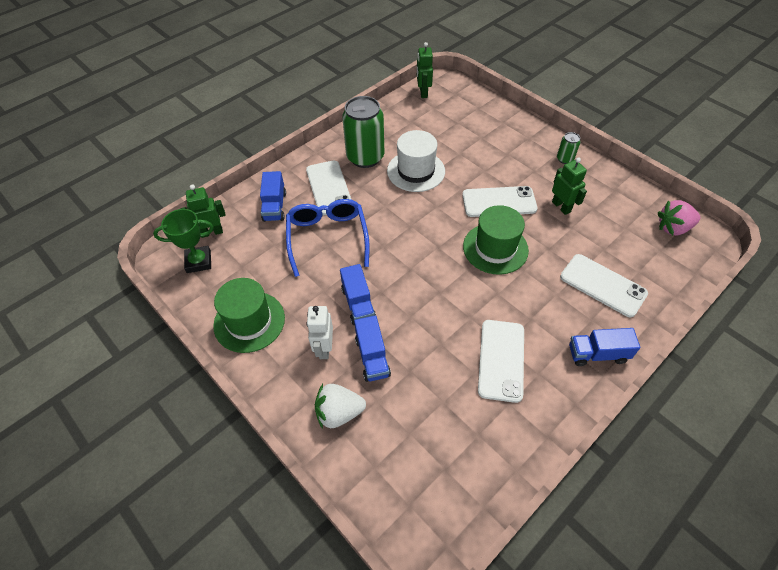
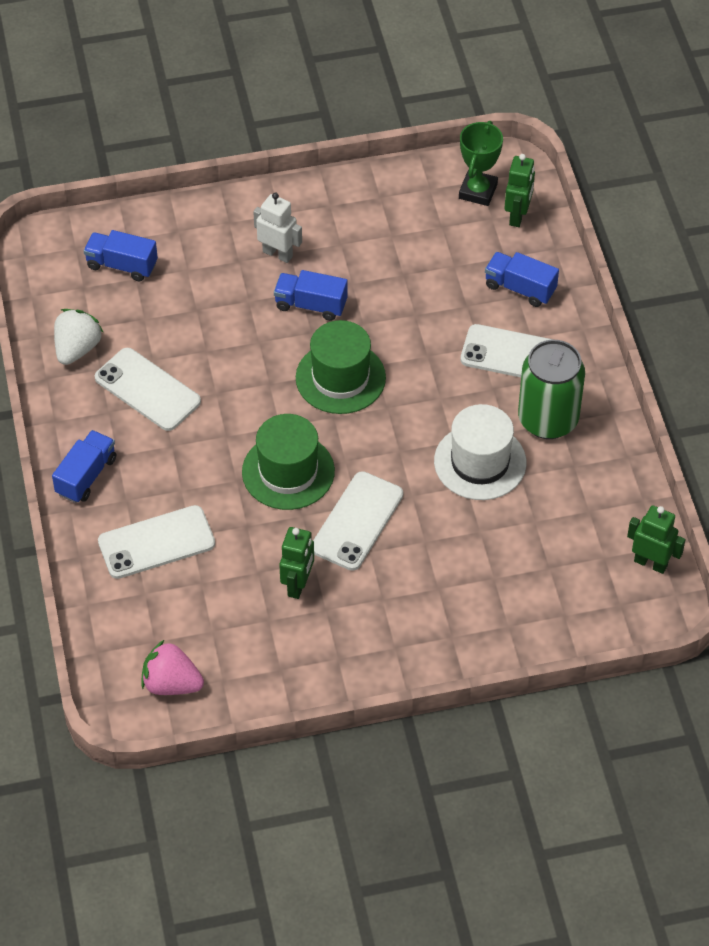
camera: 120 degrees right, 0 degrees up
(249, 321) = (358, 207): green hat -> green hat (340, 378)
(327, 238) = (428, 318): blue glasses -> none
(339, 413) = (198, 236): white strawberry -> white strawberry (77, 349)
(372, 357) = (236, 287): blue truck -> blue truck (122, 265)
(561, 207) = (298, 585): green robot -> green robot turned 75 degrees counterclockwise
(565, 159) = (377, 651): green can -> none
(673, 228) = (171, 684): pink strawberry -> pink strawberry turned 90 degrees counterclockwise

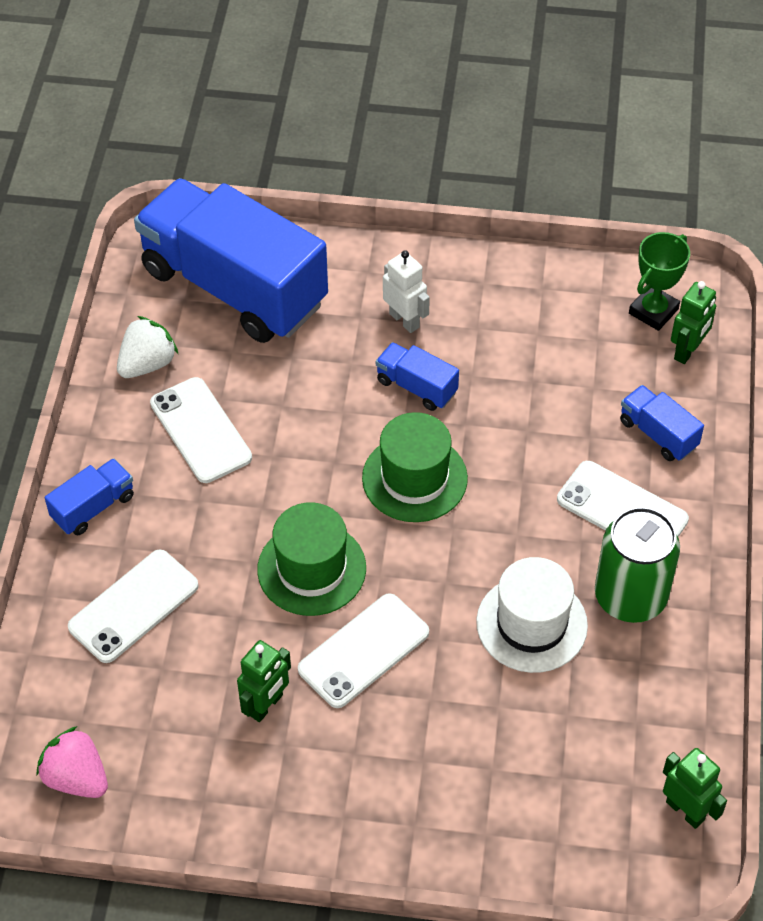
camera: 20 degrees right, 0 degrees up
(122, 265) = (234, 287): blue truck -> blue truck, size x2.45
(156, 542) = (133, 606): white phone -> white phone turned 45 degrees counterclockwise

